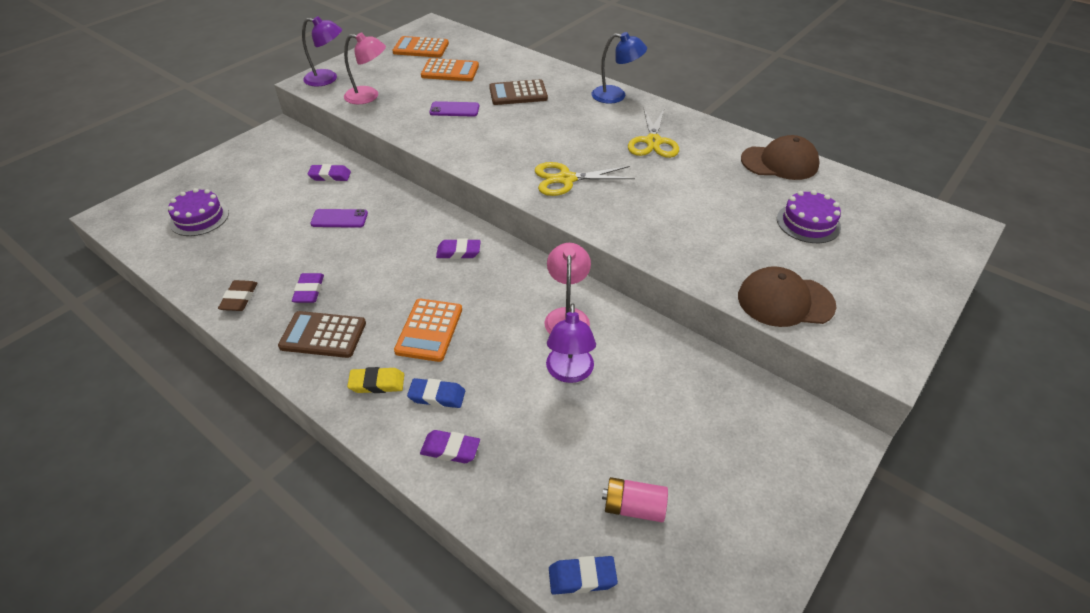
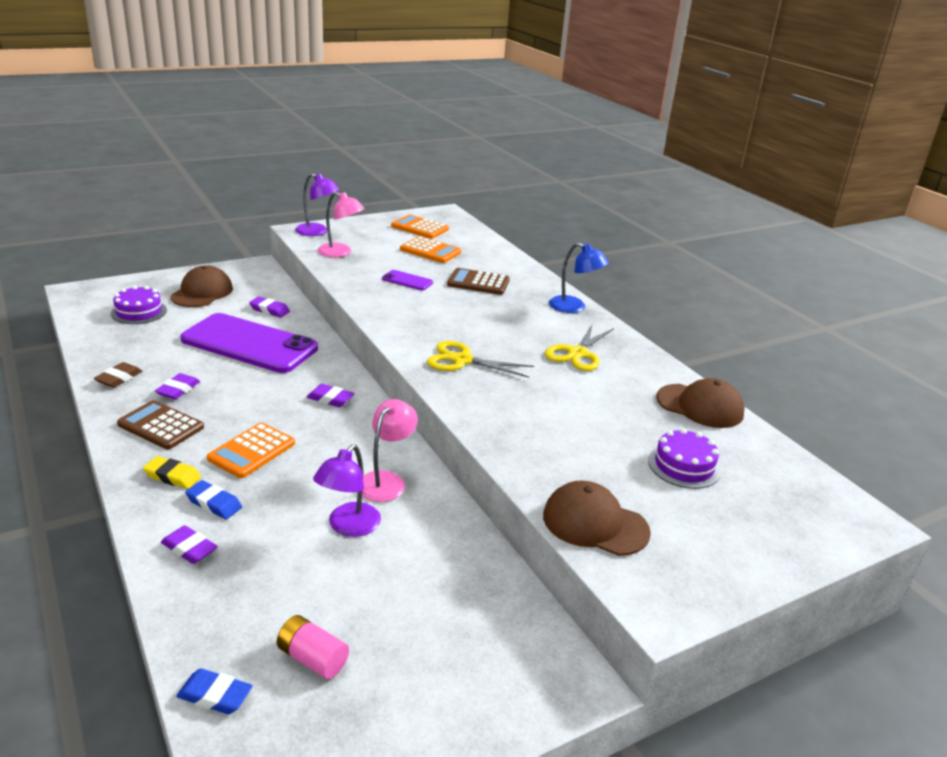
camera: 20 degrees right, 15 degrees down
(247, 176) = (202, 292): none -> brown cap
(339, 219) = (249, 344): purple phone -> purple phone, size x2.46

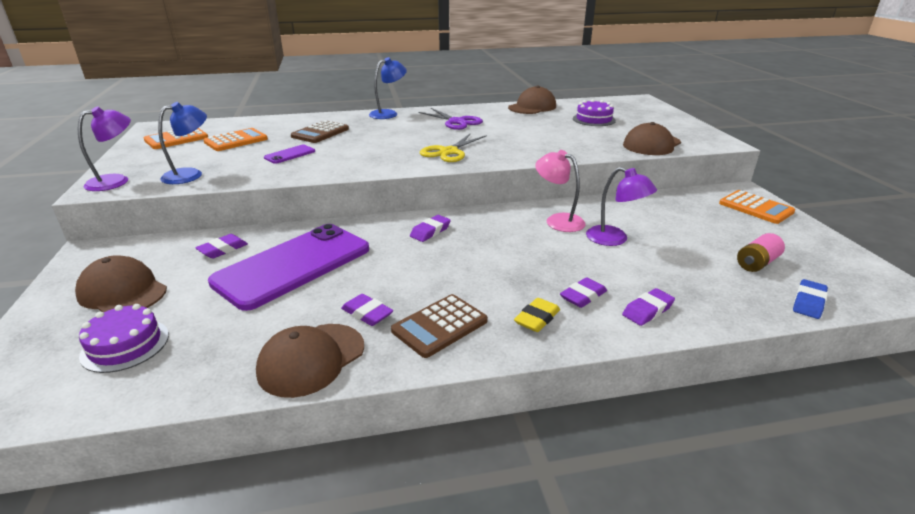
camera: 70 degrees left, 0 degrees up
(119, 378) = (311, 359): brown eraser -> brown cap
(214, 503) = (583, 296): blue eraser -> purple eraser
(252, 451) = (503, 274): orange calculator -> orange calculator (756, 208)
(340, 253) = (190, 174): pink lamp -> blue lamp
(577, 354) = (456, 122): yellow scissors -> purple scissors

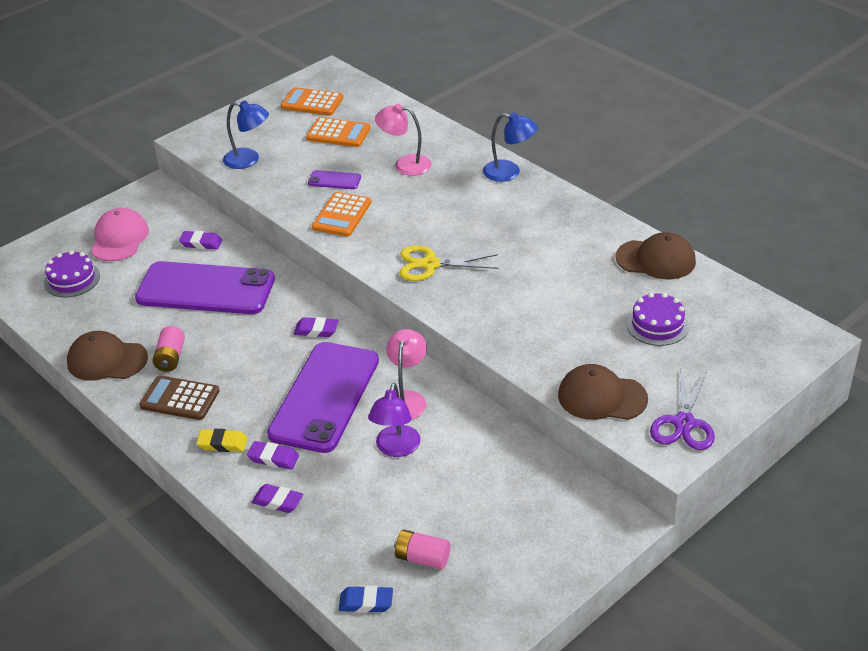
camera: 60 degrees right, 10 degrees up
(116, 181) = (209, 137): purple lamp -> none
(122, 292) = (119, 239): brown cap -> pink cap
(320, 133) = (405, 164): brown calculator -> pink lamp
(367, 313) = (170, 358): purple eraser -> pink battery
(456, 122) = (531, 229): purple scissors -> purple scissors (683, 423)
(521, 250) = (325, 397): none -> purple phone
(756, 208) = (575, 540): orange calculator -> orange calculator (342, 215)

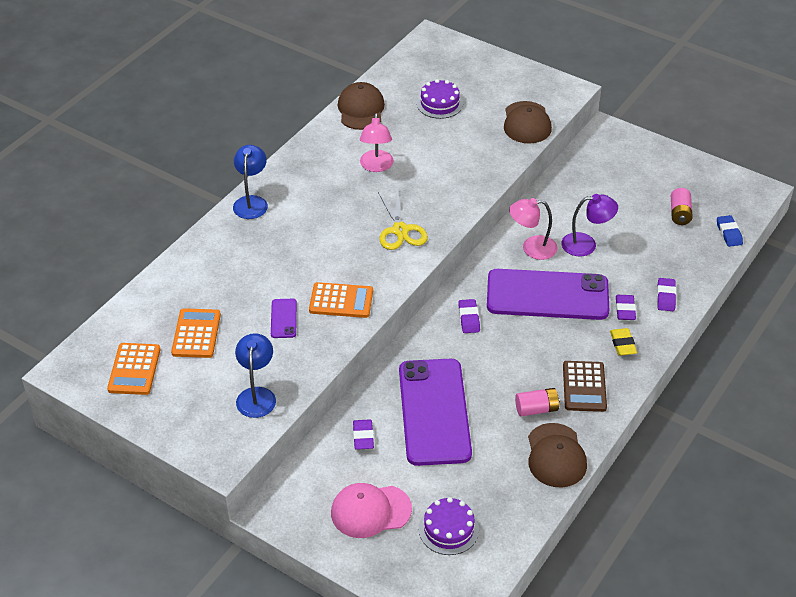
camera: 105 degrees left, 5 degrees up
(405, 164) = (248, 273): pink lamp -> pink lamp (376, 166)
(683, 423) = (538, 86): purple scissors -> none

